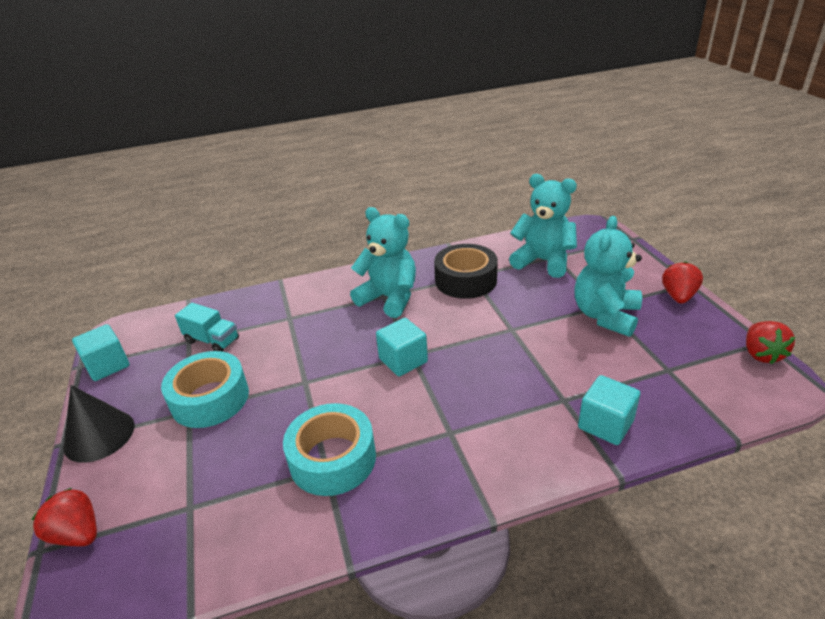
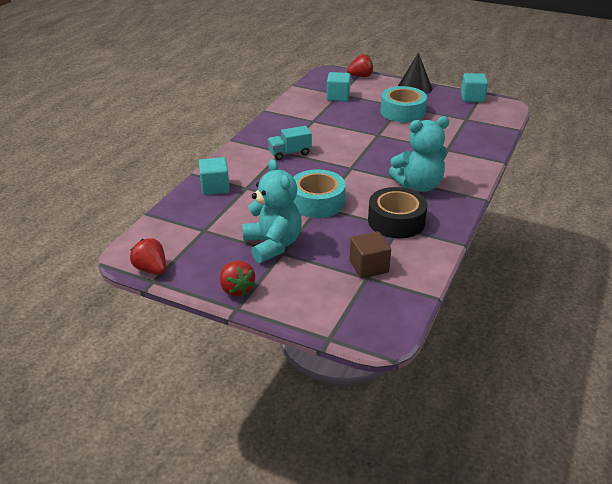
camera: 130 degrees right, 0 degrees up
(212, 340) = (456, 124): turquoise truck -> turquoise truck (290, 153)
(332, 459) = (315, 123): turquoise tape -> turquoise tape (317, 202)
(403, 360) = (350, 163): turquoise cube -> turquoise cube (338, 97)
(543, 261) = (369, 267): turquoise teddy bear -> brown cube

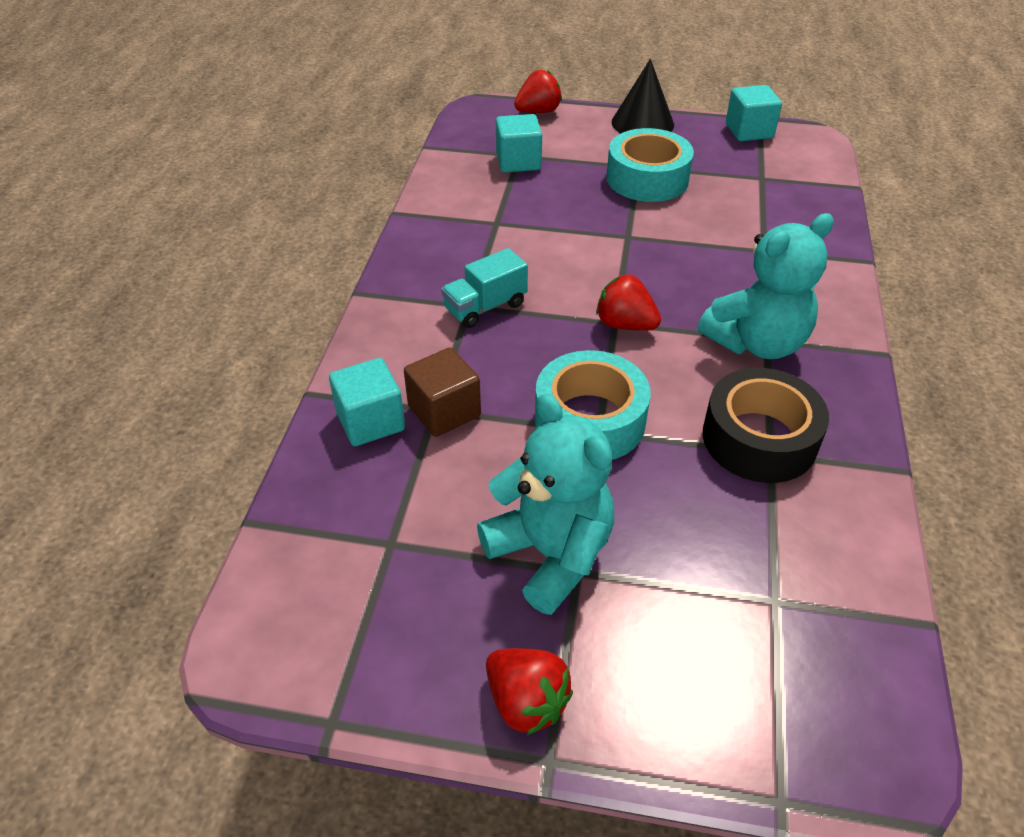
camera: 15 degrees left, 10 degrees up
(151, 269) = (315, 687): red strawberry -> red strawberry (625, 325)
(369, 267) = (765, 571): brown cube -> brown cube (444, 411)

